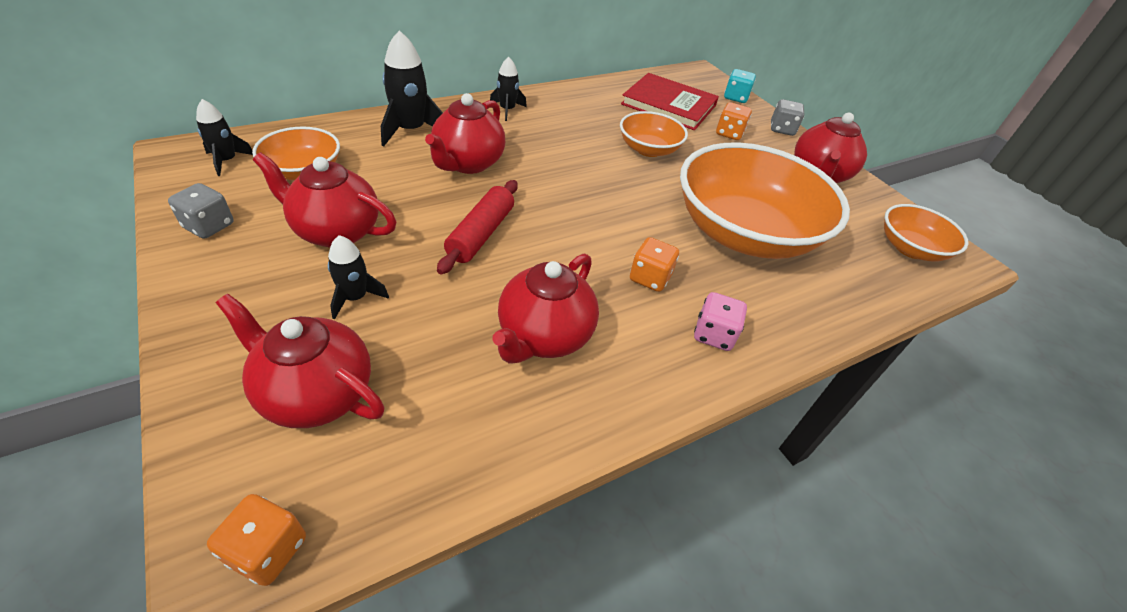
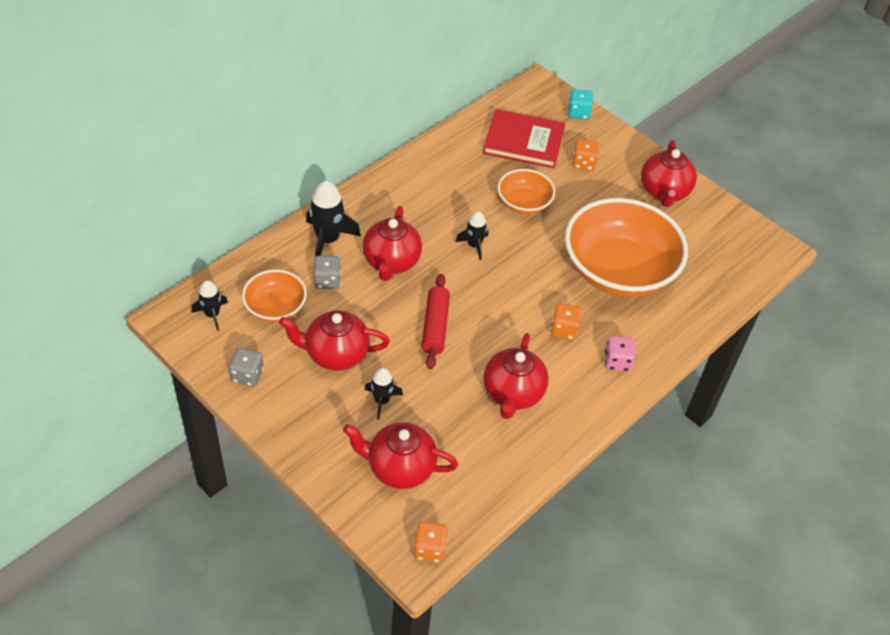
camera: 15 degrees left, 5 degrees up
(507, 110) = (391, 191): black rocket -> black rocket (474, 245)
(782, 129) = (626, 144): grey dice -> grey dice (327, 281)
(910, 248) = (739, 249): orange bowl -> none

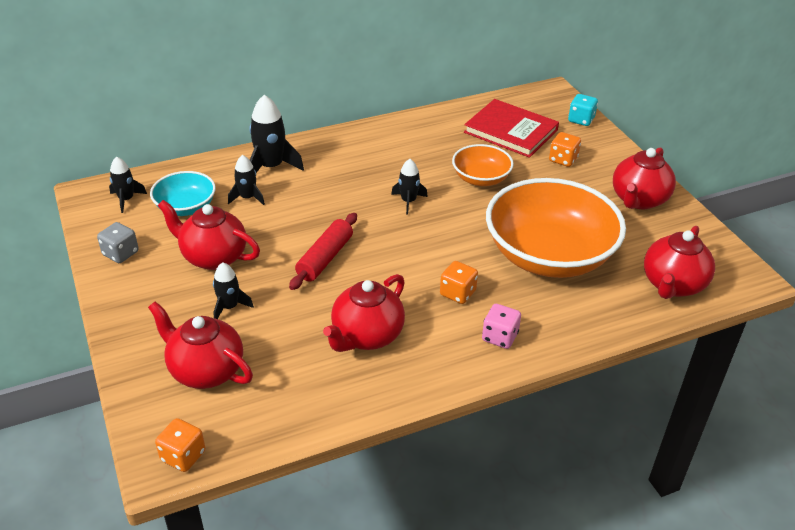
camera: 25 degrees right, 10 degrees down
(275, 307) = (186, 207): orange bowl -> turquoise bowl
(327, 281) = (247, 198): grey dice -> black rocket
(391, 262) = (318, 196): red teapot -> red teapot (672, 285)

